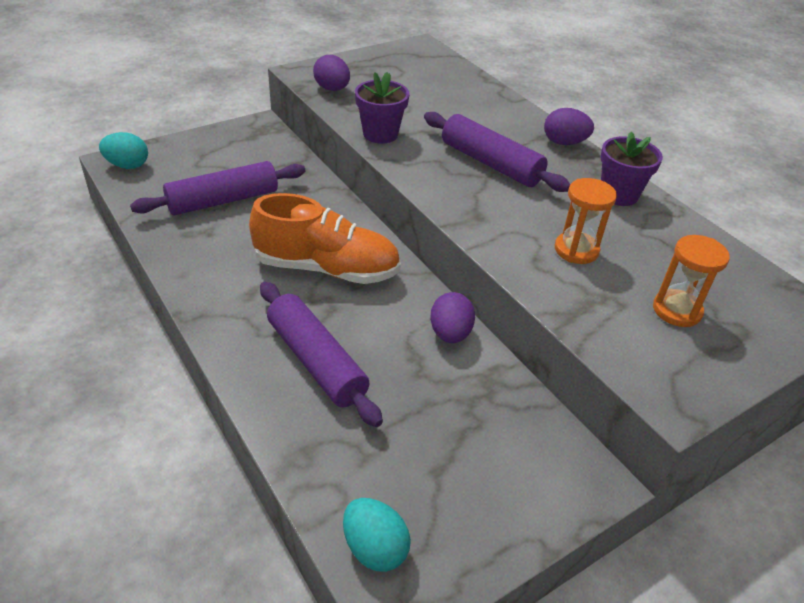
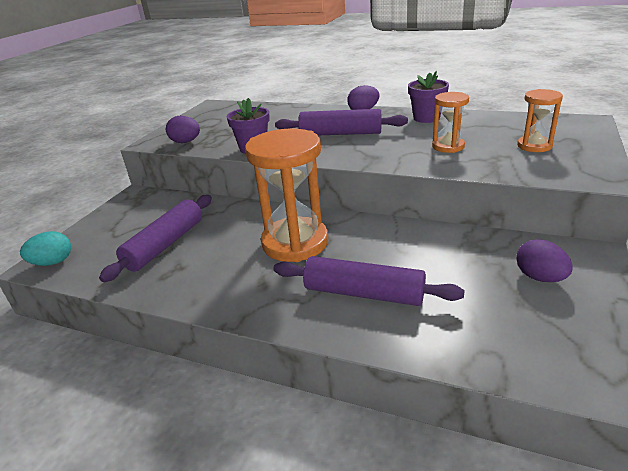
camera: 30 degrees left, 10 degrees down
(327, 268) = (295, 242): orange shoe -> orange hourglass
(374, 548) = (557, 368): turquoise egg -> none
(450, 334) = (417, 233): purple egg -> purple egg (539, 277)

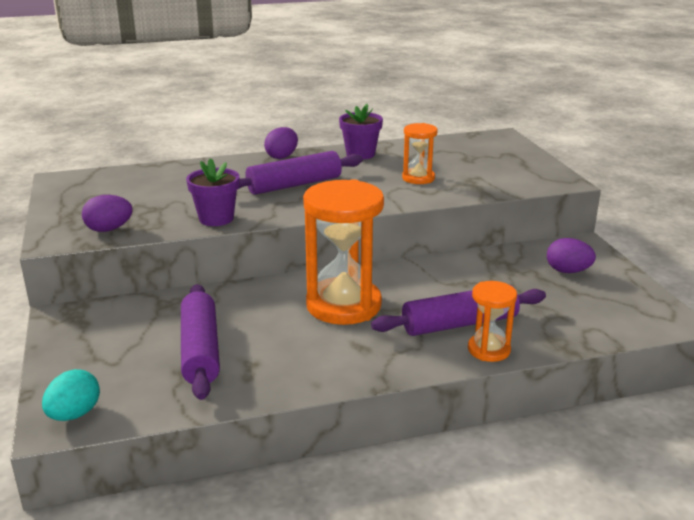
camera: 40 degrees left, 5 degrees down
(534, 146) = (487, 164): orange hourglass -> orange hourglass (489, 350)

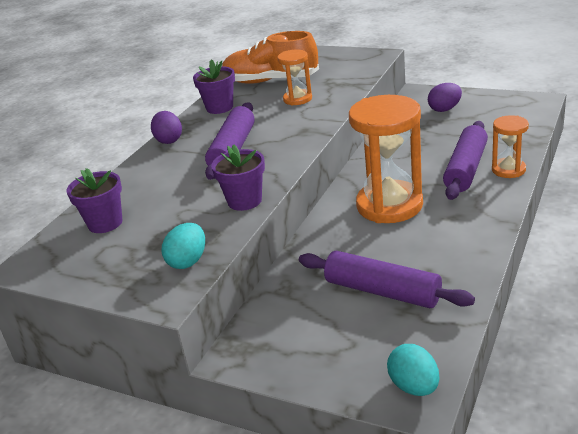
camera: 45 degrees left, 5 degrees up
(109, 229) = (188, 261): purple egg -> turquoise egg
(137, 182) = (105, 223): none -> purple flower pot
(437, 156) = (270, 81): none -> orange shoe

